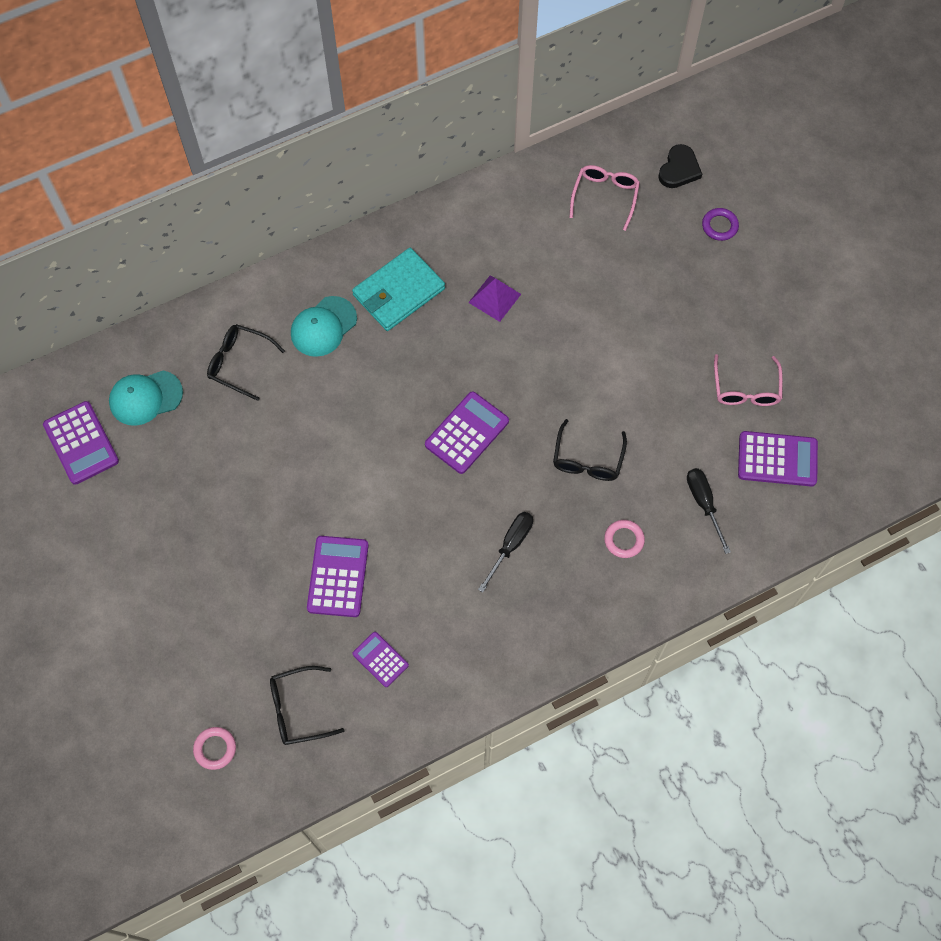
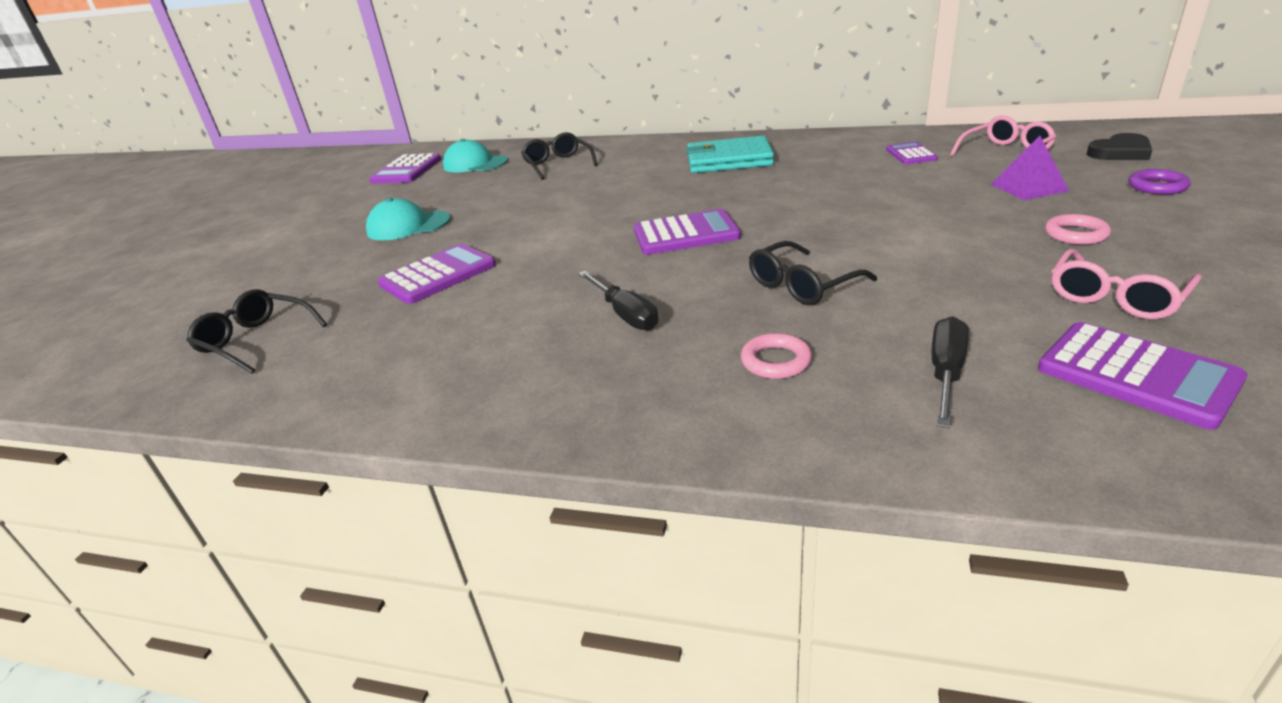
camera: 45 degrees right, 35 degrees down
(215, 749) = (163, 334): pink ring -> pink ring (1075, 234)
(323, 326) = (643, 162): turquoise cap -> turquoise cap (408, 226)
(380, 659) = (374, 339): purple calculator -> purple calculator (911, 154)
(494, 298) = (816, 177): purple pyramid -> purple pyramid (1028, 187)
(510, 545) = (625, 314): black screwdriver -> black screwdriver turned 75 degrees clockwise

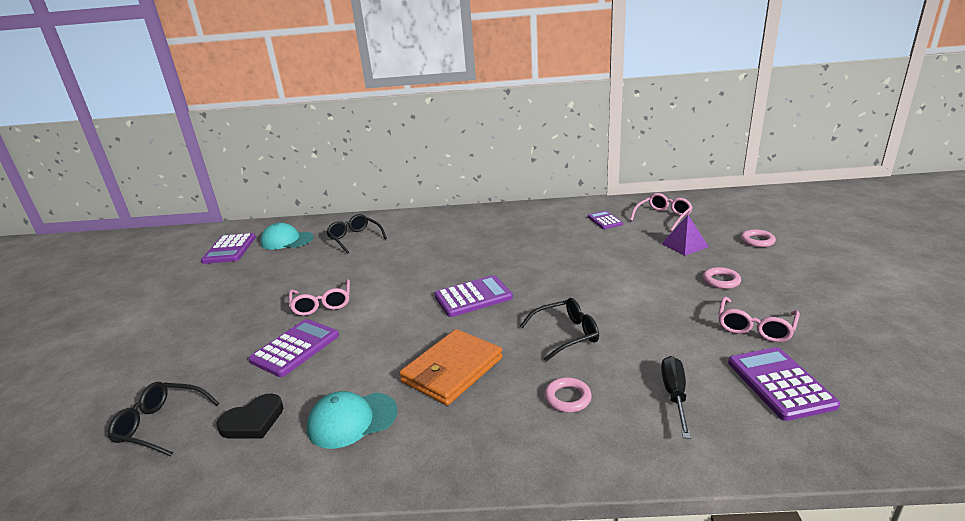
camera: 15 degrees left, 5 degrees down
(408, 226) = (252, 303): turquoise cap -> turquoise cap (352, 420)
(489, 231) = (322, 304): none -> pink glasses
(625, 314) = (452, 370): black screwdriver -> orange wallet
(729, 160) = (483, 230): turquoise wallet -> none
(802, 285) = (566, 334): black glasses -> black glasses turned 150 degrees counterclockwise
(1120, 152) = (730, 214): black heart -> black heart (253, 421)
(1136, 375) = (780, 383): purple calculator -> purple calculator turned 135 degrees counterclockwise
(1157, 186) = (757, 241): purple ring -> pink ring

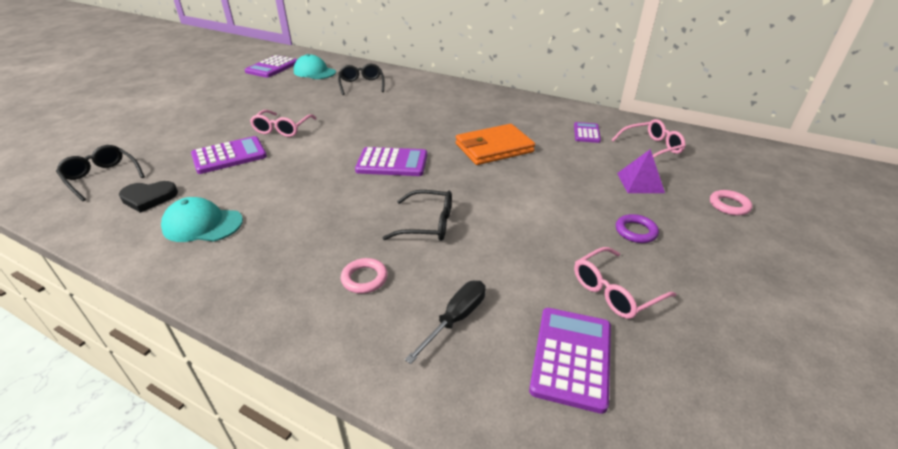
camera: 25 degrees right, 10 degrees up
(452, 370) = (308, 216): orange wallet -> orange wallet (494, 148)
(721, 281) = (635, 231): pink ring -> purple ring

